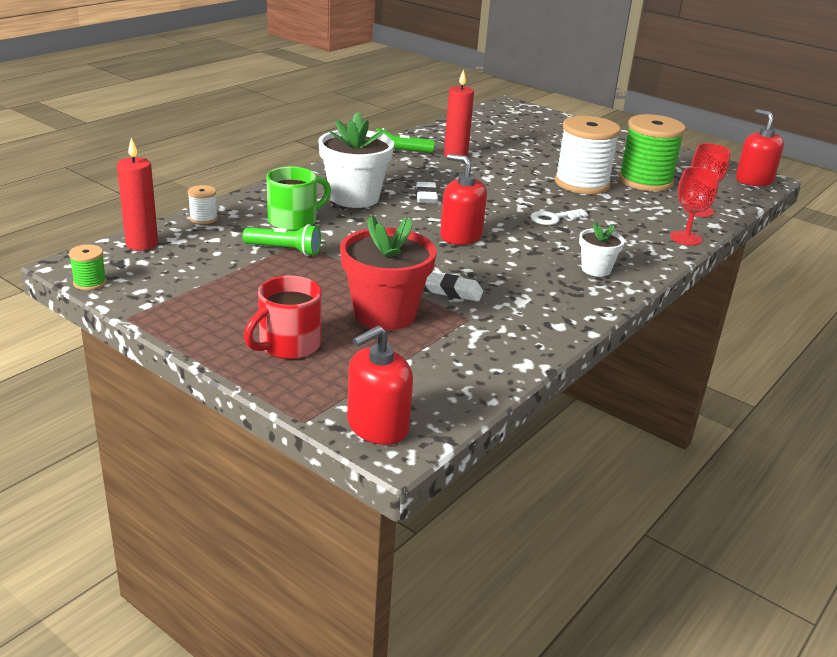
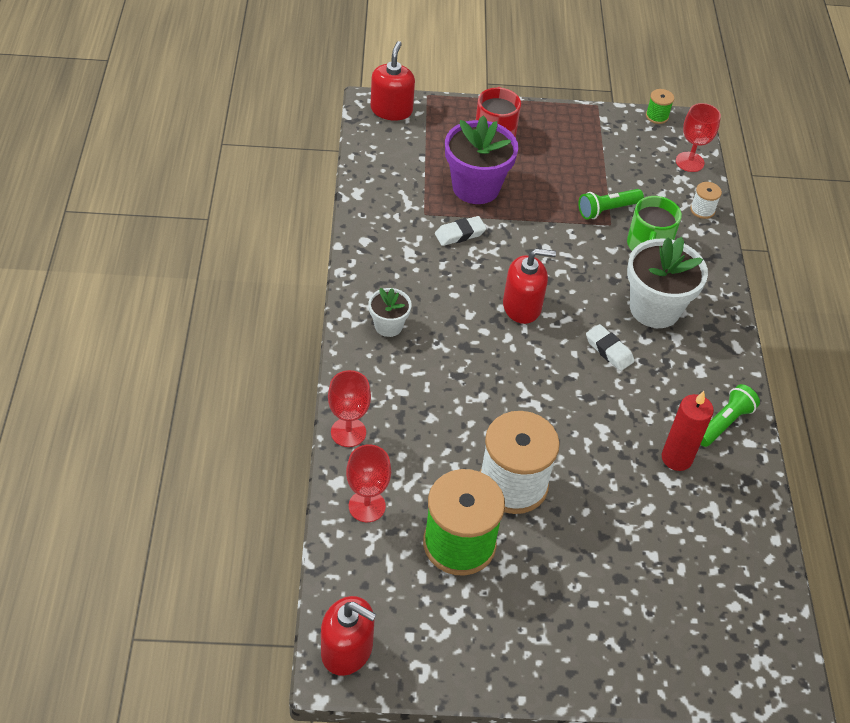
camera: 140 degrees right, 20 degrees up
(142, 244) = (689, 162): red candle -> red goblet
(384, 314) = (476, 187): red flower pot -> purple flower pot
(553, 218) = (480, 388): white key -> none

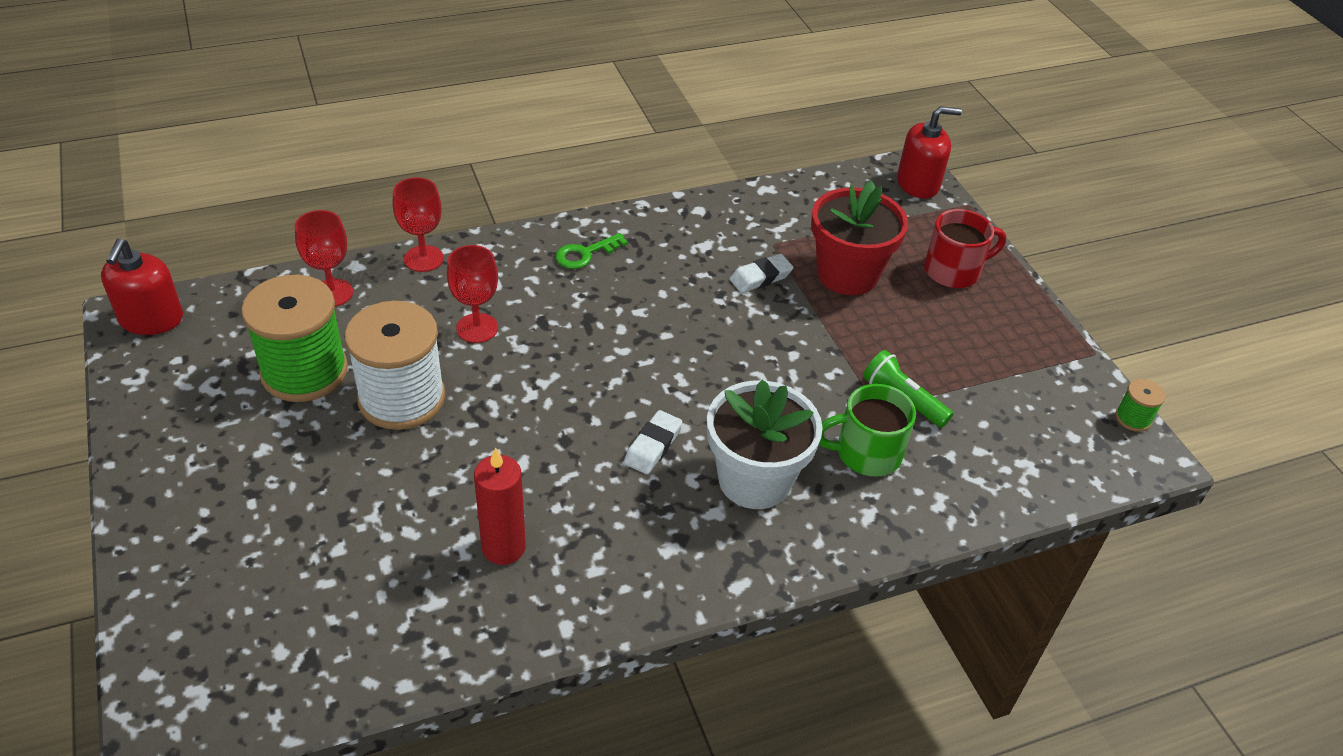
camera: 70 degrees right, 5 degrees down
(388, 326) = (585, 254): white flower pot -> green key
(460, 234) = (760, 277): white eraser -> white eraser turned 75 degrees counterclockwise
(476, 187) = (847, 274): purple flower pot -> red flower pot
(522, 306) = (678, 352): red soap dispenser -> none
(689, 162) = (1071, 471): red goblet -> red goblet (477, 328)
(702, 210) = (983, 501): white spool -> none
(724, 423) = (588, 592): green flashlight -> none

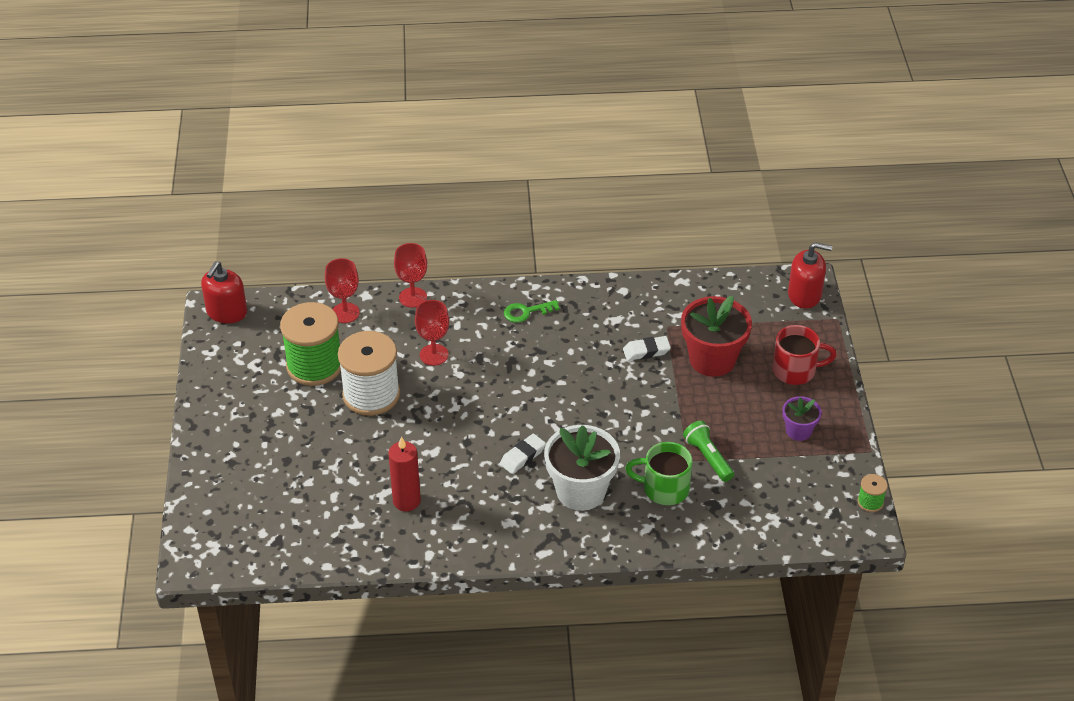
camera: 20 degrees right, 0 degrees up
(997, 344) = (798, 431): none -> purple flower pot

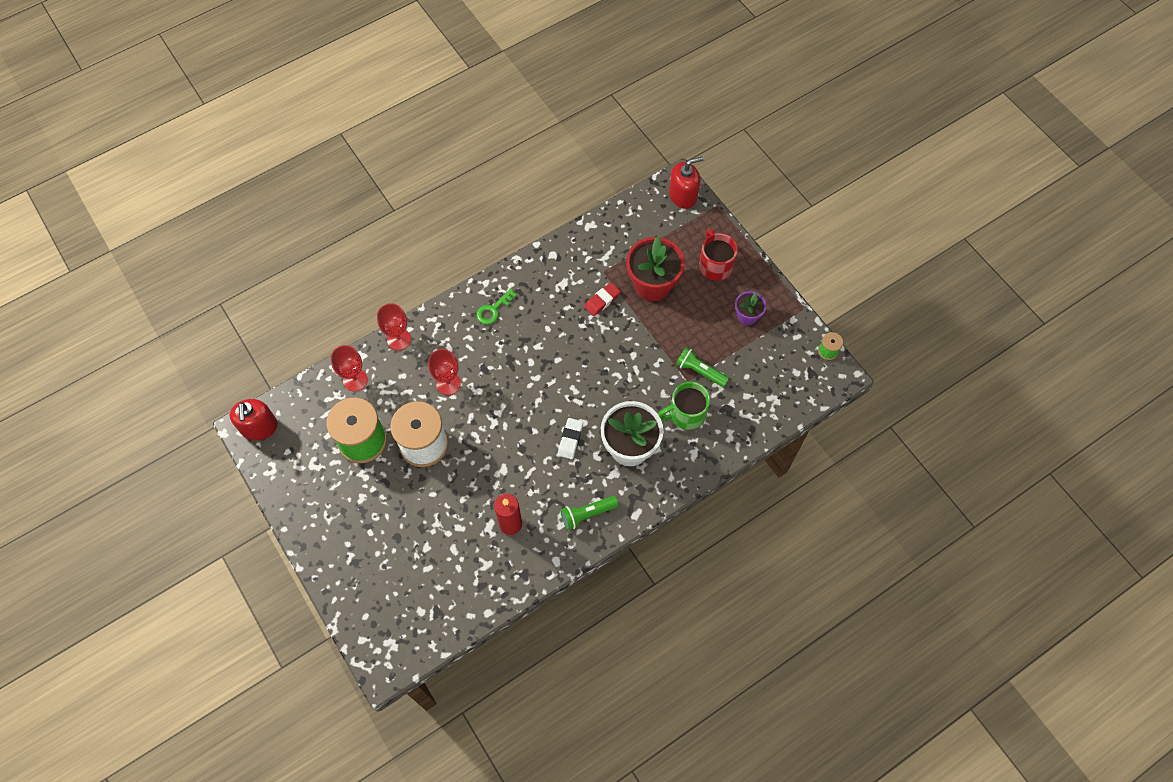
camera: 30 degrees left, 20 degrees up
(492, 529) = (587, 514): none -> green flashlight
(646, 351) = (602, 301): white eraser -> red eraser
(795, 370) = (715, 265): red mug -> red mug turned 75 degrees counterclockwise

